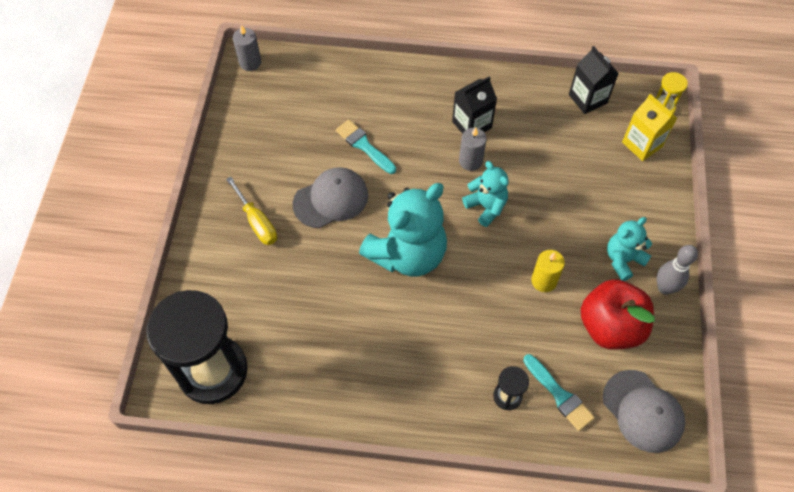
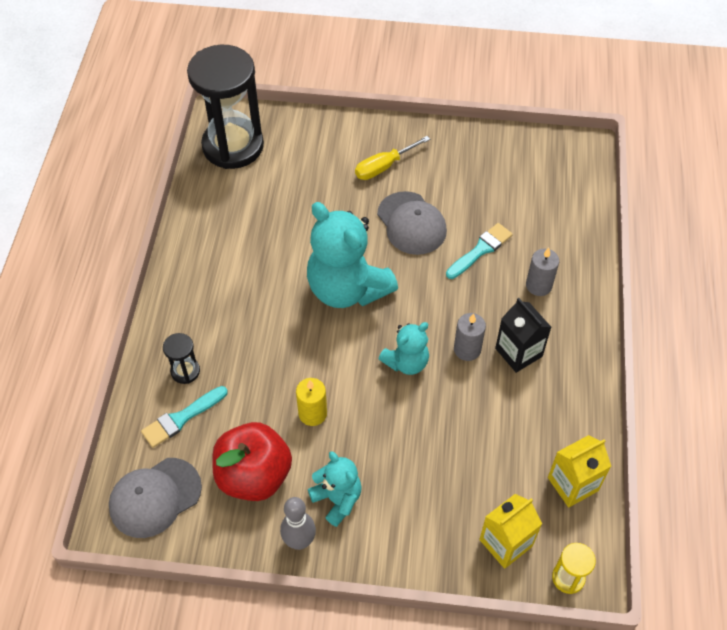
camera: 90 degrees right, 5 degrees down
(250, 62) = (581, 149): grey candle -> grey candle (538, 285)
(587, 99) = (572, 484): black carton -> yellow carton

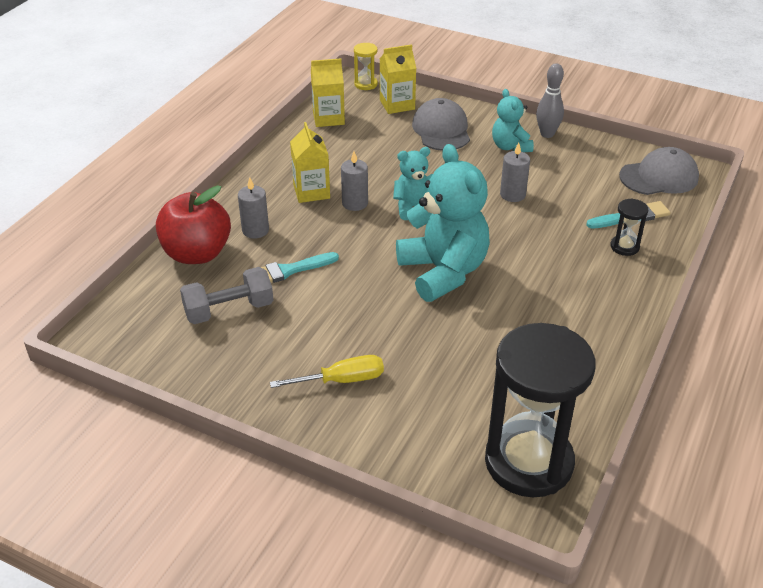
camera: 160 degrees left, 15 degrees down
(254, 476) = (574, 171): red apple -> red apple (197, 253)
(312, 413) = (512, 194): yellow candle -> grey candle
(411, 223) = (345, 312): grey cap -> grey cap (441, 130)
(503, 199) = (229, 310): none -> grey dumbbell
(518, 352) = (311, 191): black carton -> yellow carton

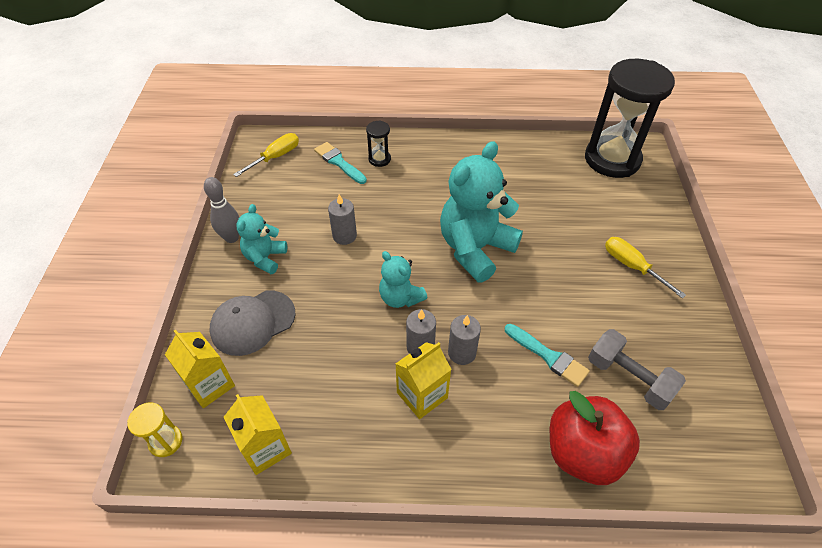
camera: 115 degrees left, 10 degrees up
(255, 230) = (514, 416): grey candle -> grey candle (462, 353)
(510, 147) = (265, 258): turquoise teddy bear -> turquoise teddy bear turned 150 degrees clockwise
(659, 177) = (275, 157): grey cap -> yellow screwdriver

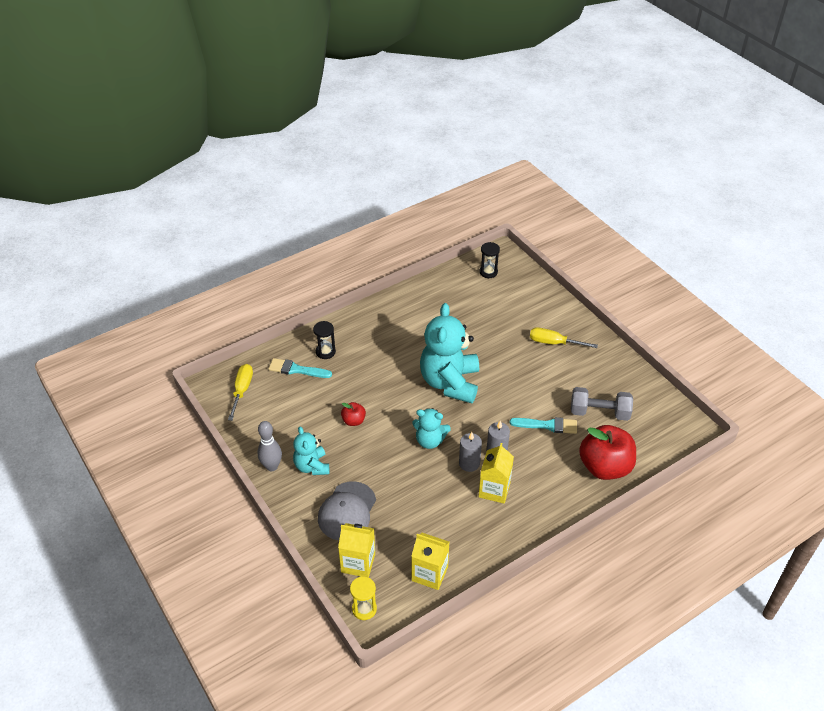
camera: 35 degrees left, 5 degrees down
(344, 236) = (353, 421): grey candle -> red apple
(612, 159) = (488, 272): black hourglass -> black hourglass, size x0.41

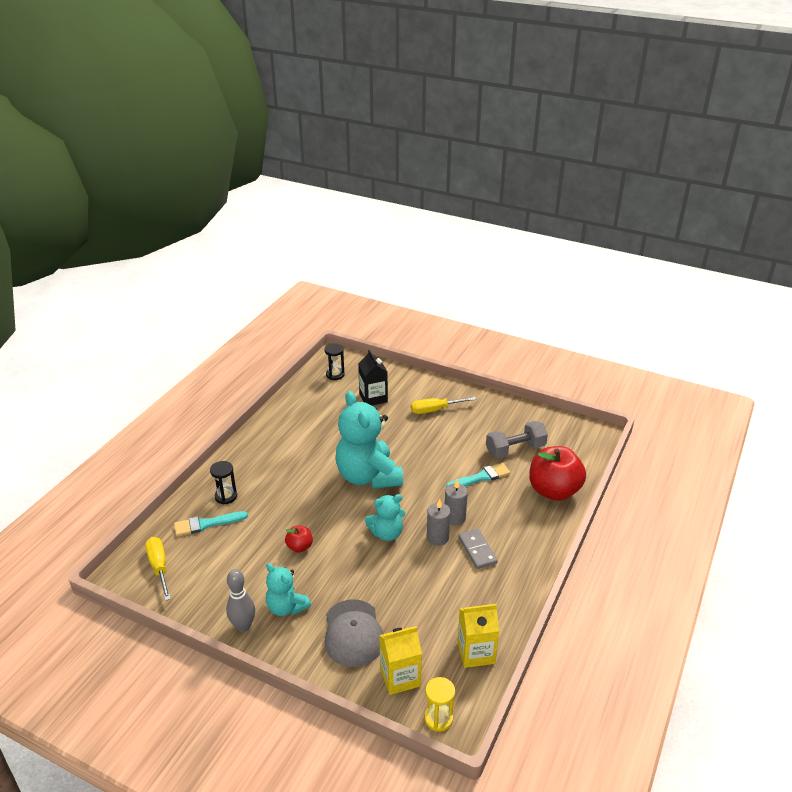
camera: 30 degrees left, 10 degrees down
(494, 490) = (477, 550): yellow carton -> grey domino
(506, 308) = (373, 398): none -> black carton

